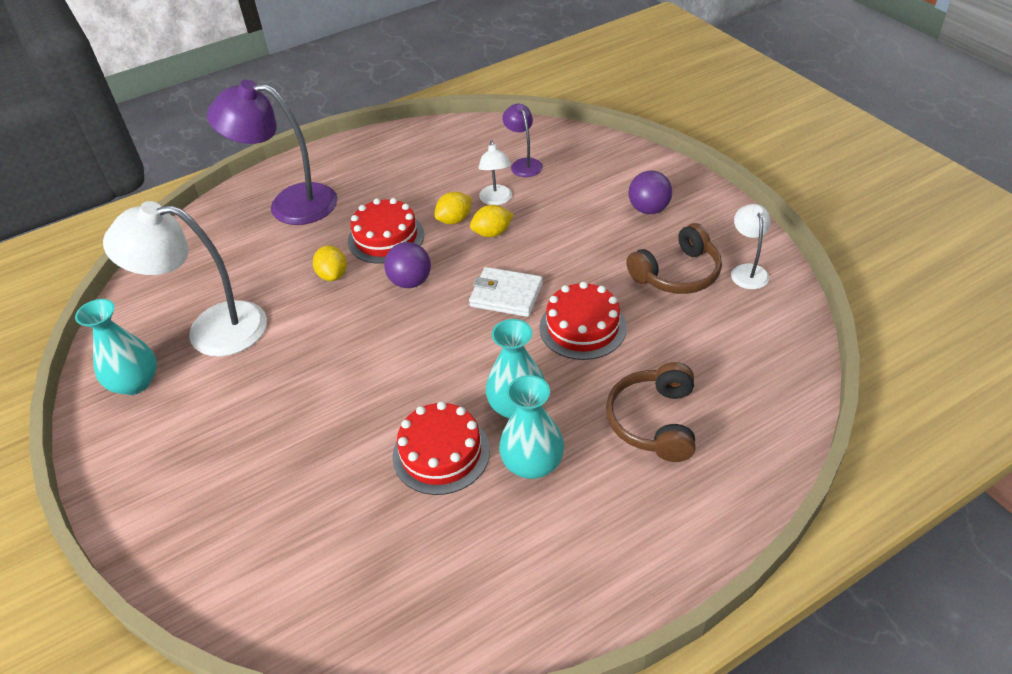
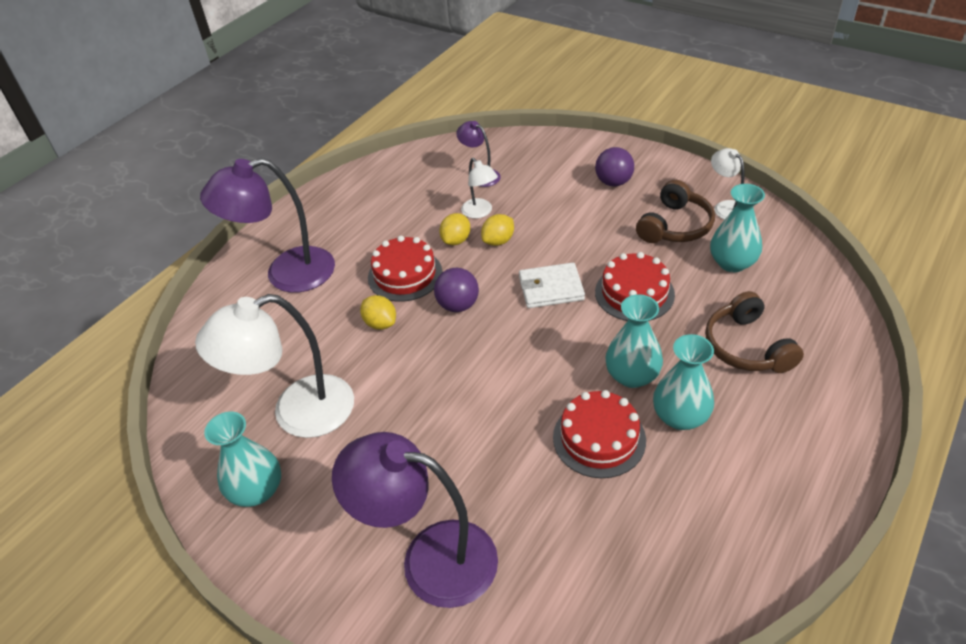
camera: 25 degrees left, 0 degrees up
(221, 497) = (430, 558): none -> purple lamp
(707, 331) = (732, 263): none -> turquoise vase

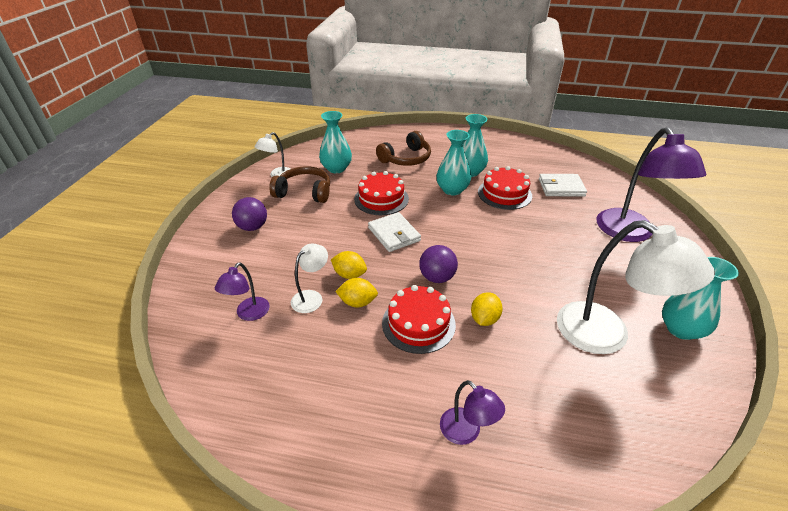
camera: 115 degrees left, 5 degrees down
(286, 274) = (466, 432): purple lamp -> purple lamp, size x0.49
(589, 532) = (561, 187): none -> white wallet

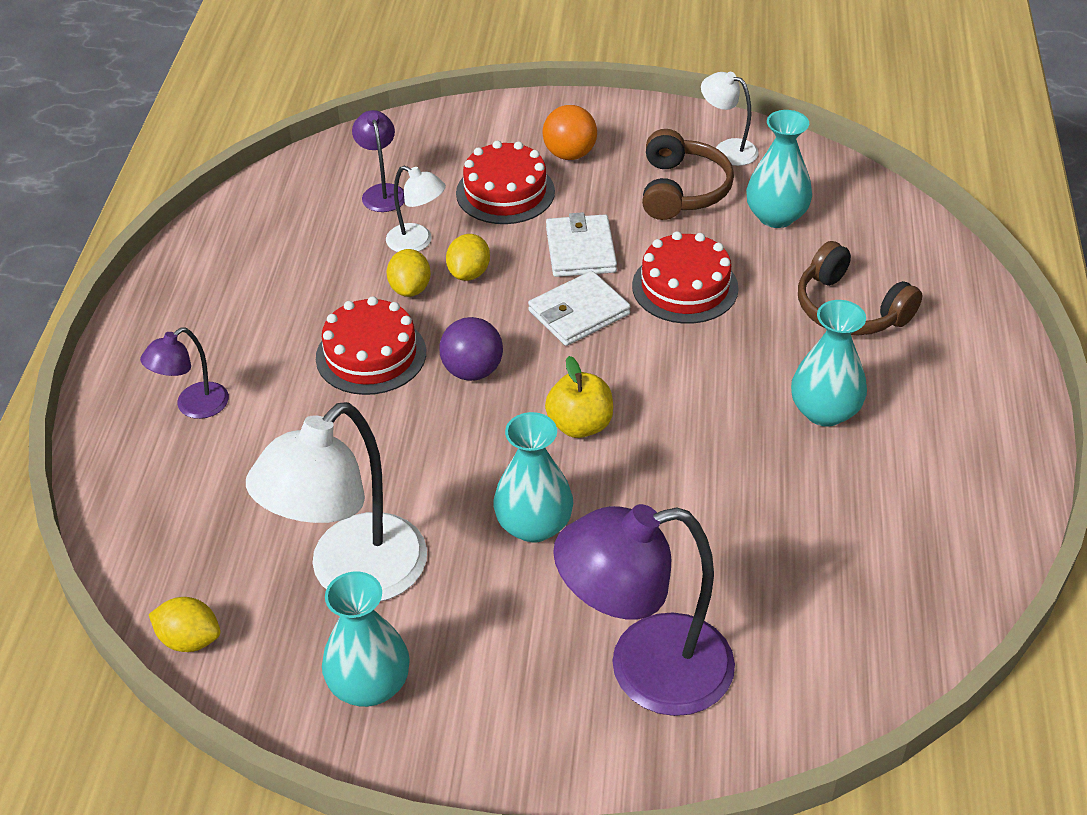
camera: 85 degrees right, 5 degrees up
(249, 314) = (382, 192): purple lamp -> purple lamp turned 60 degrees clockwise
(252, 227) = (569, 154): purple ball -> orange ball
(452, 190) = (743, 384): turquoise vase -> turquoise vase (534, 525)
(480, 240) = (580, 425): none -> yellow apple
(484, 319) = (383, 427): yellow lemon -> yellow lemon (190, 640)
(504, 194) = (750, 467): red cake -> red cake (505, 192)
(561, 187) = (804, 570): white wallet -> white wallet (580, 250)

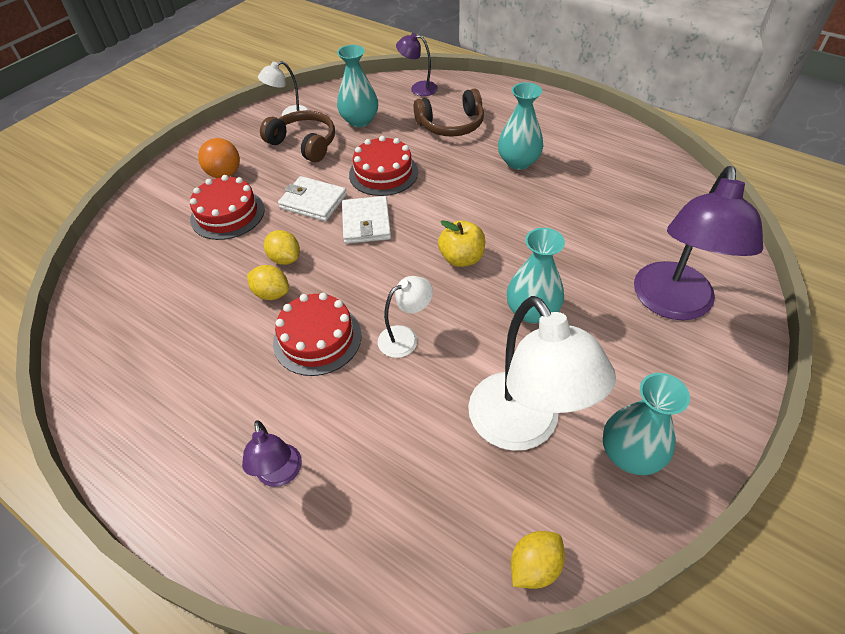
camera: 60 degrees left, 5 degrees up
(382, 192) = (160, 273): purple lamp -> purple lamp (418, 88)
(417, 242) = (230, 273): white lamp -> white lamp (405, 337)
(472, 371) = (376, 290): purple ball -> none

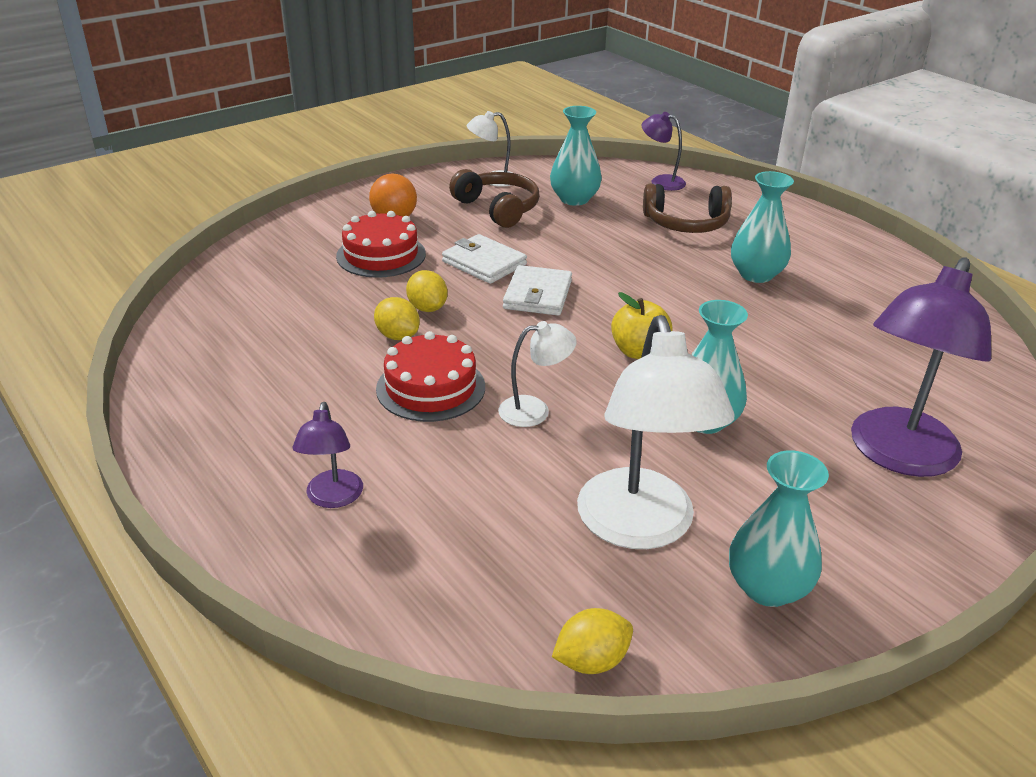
camera: 15 degrees right, 15 degrees down
(383, 173) = (580, 253): red cake -> none

